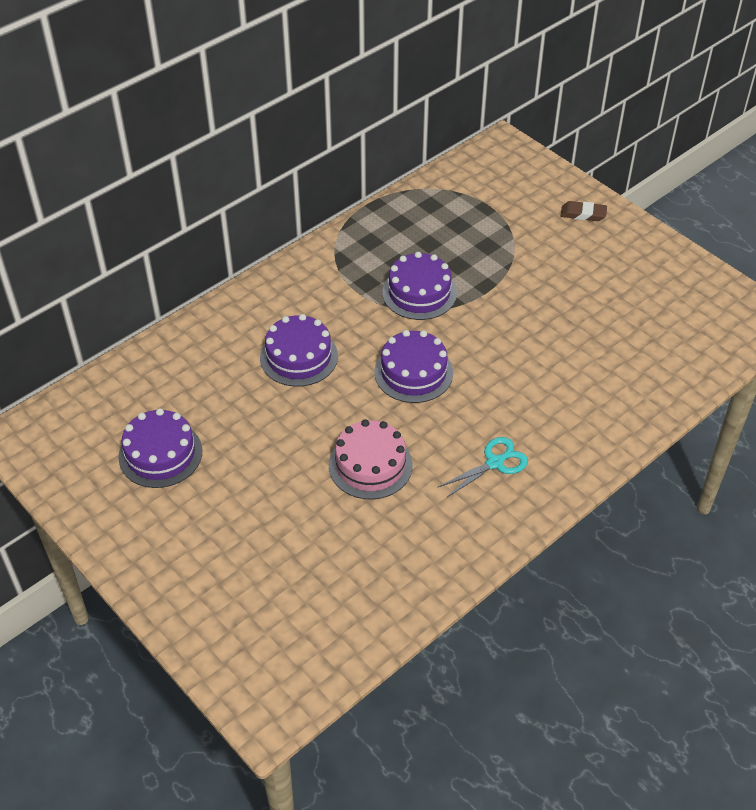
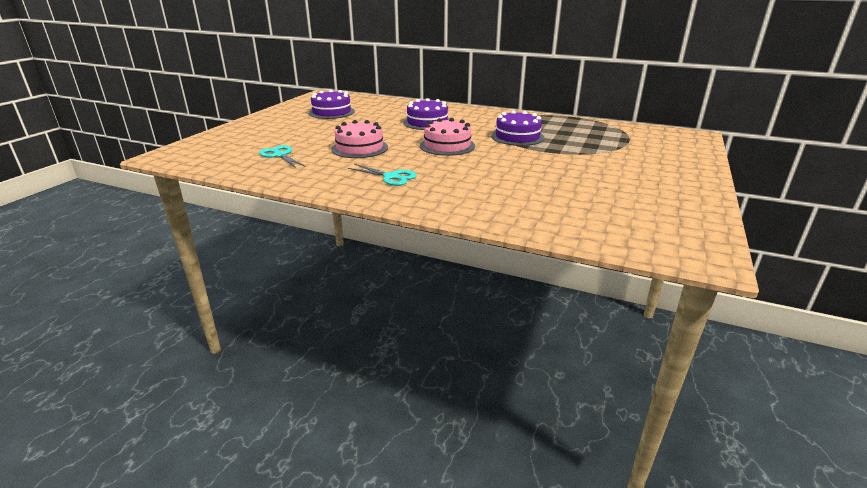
camera: 65 degrees right, 20 degrees down
(349, 561) = (280, 155): none -> turquoise scissors
(413, 372) = (447, 146): purple cake -> pink cake
(583, 214) = (680, 165): brown eraser -> none

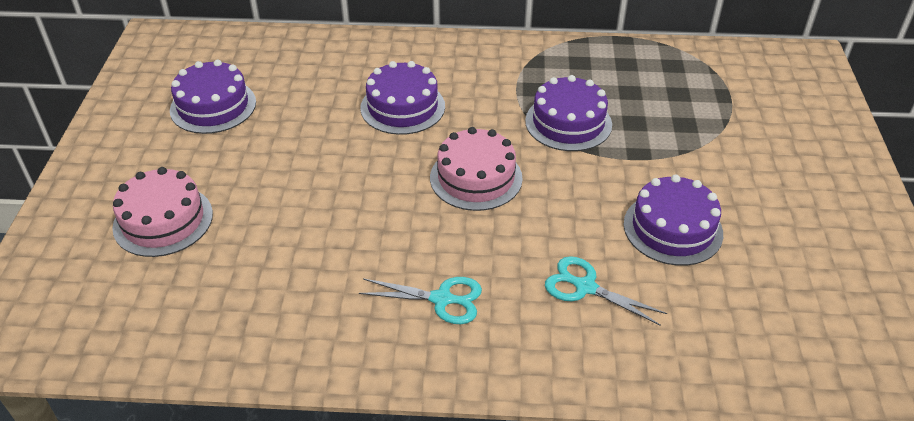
camera: 20 degrees left, 15 degrees up
(280, 155) = (215, 280): turquoise scissors -> turquoise scissors (585, 287)
(359, 148) = (338, 221): pink cake -> pink cake (163, 220)
(553, 175) = (672, 228): none -> purple cake

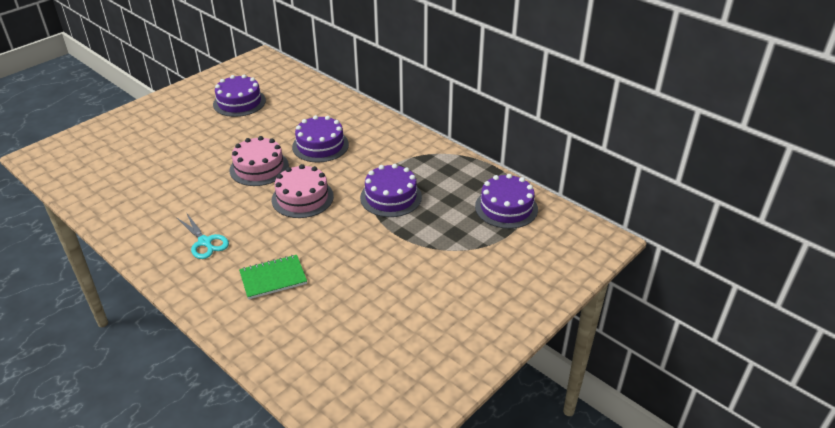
camera: 40 degrees right, 5 degrees down
(163, 220) = (151, 142): pink cake -> pink cake (259, 168)
(585, 287) = (273, 278): turquoise scissors -> green notebook
(672, 228) = (359, 279): purple cake -> purple cake (506, 208)

